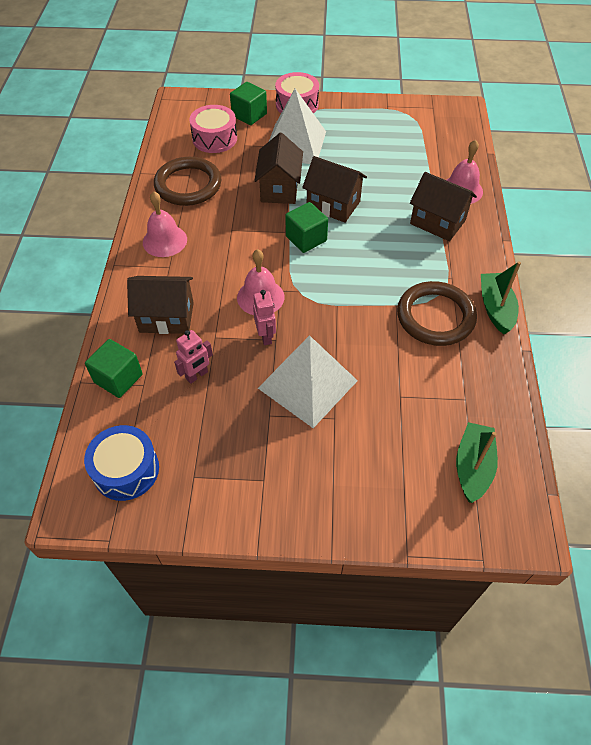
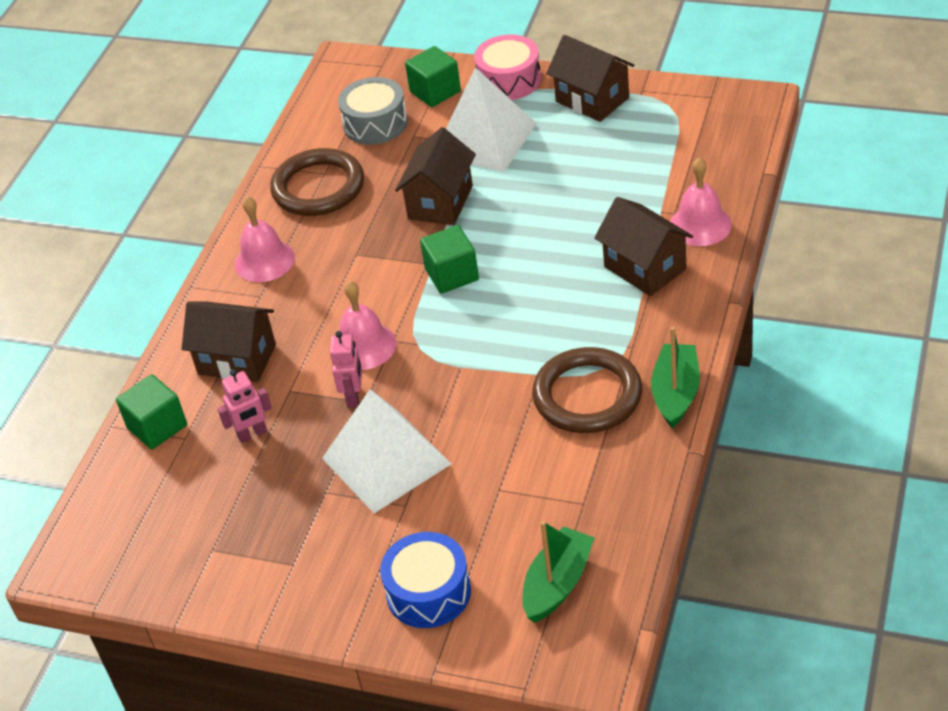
camera: 20 degrees right, 10 degrees down
(126, 470) = (137, 531): blue drum -> blue drum (428, 592)
(214, 138) = (375, 123): pink drum -> grey drum
(333, 205) = (506, 231): brown house -> brown house (592, 100)

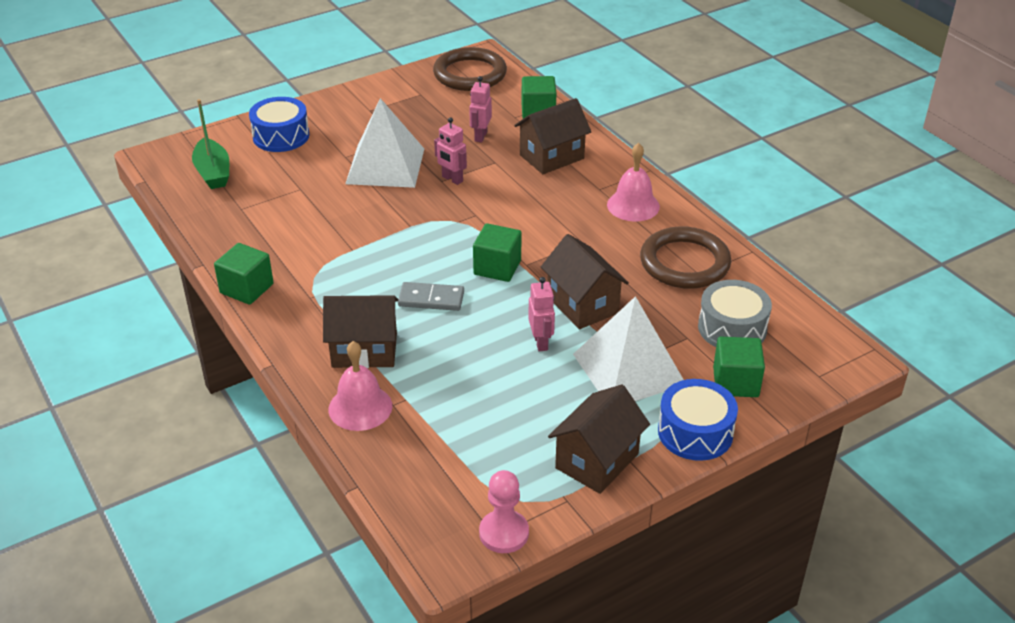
camera: 125 degrees right, 5 degrees down
(364, 346) = (488, 202): pink bell -> none
(509, 80) = (695, 432): pink drum -> blue drum
(512, 193) = (541, 342): none -> pink robot
(540, 280) = (431, 299): none -> grey domino
(587, 395) = (306, 256): brown ring -> brown ring (470, 74)
(592, 100) = (597, 461): brown house -> brown house turned 45 degrees counterclockwise
(676, 393) = (246, 288): green boat -> green cube
(704, 95) = (504, 533): none -> pink pawn

